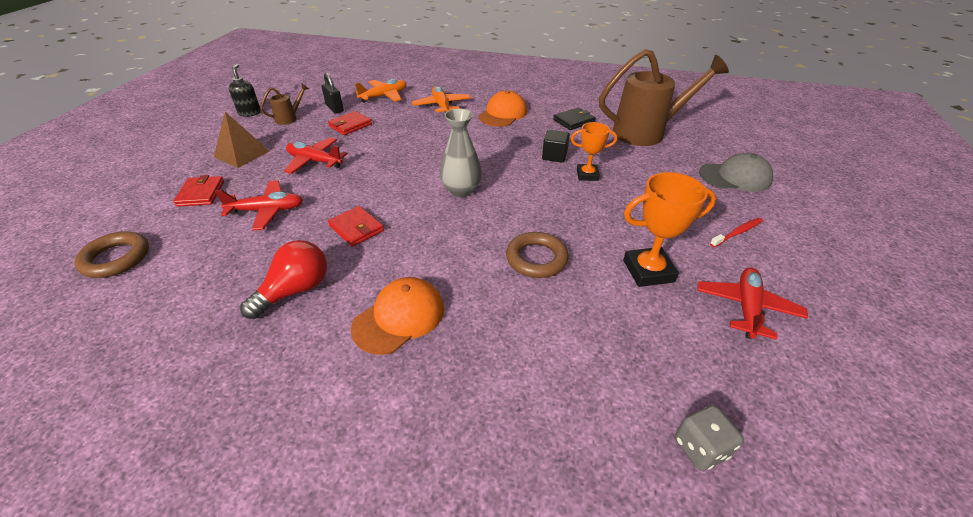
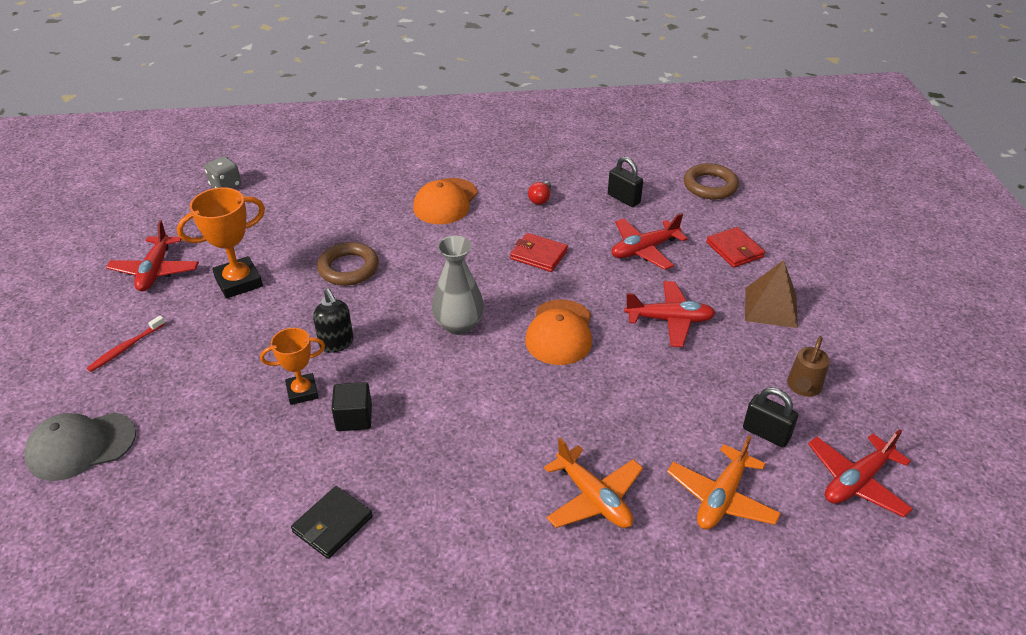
camera: 160 degrees right, 0 degrees up
(215, 266) = (623, 199): none -> black padlock
(250, 113) = (876, 382): black soap dispenser -> black soap dispenser (337, 343)
(295, 290) = (540, 199): red light bulb -> red light bulb, size x0.53
(319, 90) = (856, 481): none -> red plane
(350, 125) = (697, 399): red wallet -> none
(503, 114) = (470, 508): orange cap -> orange cap (560, 332)
(646, 132) = (196, 527): brown watering can -> none

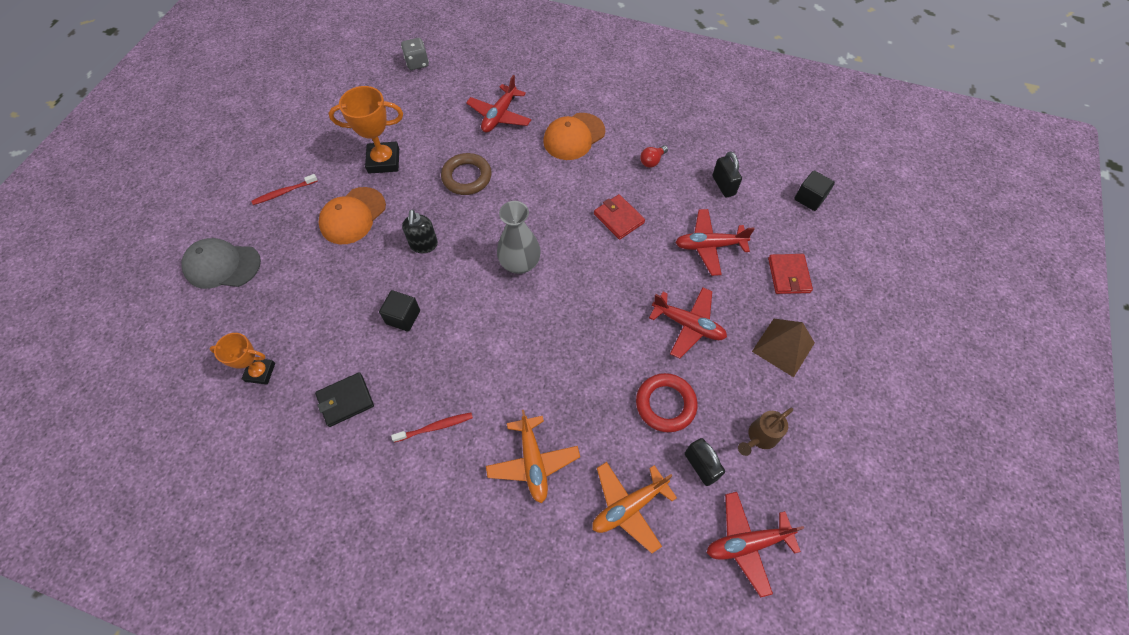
camera: 25 degrees right, 20 degrees up
(155, 271) = (333, 129): red plane -> red plane (499, 115)
(302, 392) = (379, 279): orange trophy -> orange trophy (260, 372)
(460, 508) = (435, 427): none -> red toothbrush
(560, 332) = (592, 301): orange cap -> orange cap (353, 216)
(694, 394) = (665, 404): none -> red ring
(710, 186) = (809, 198): brown ring -> black cube

